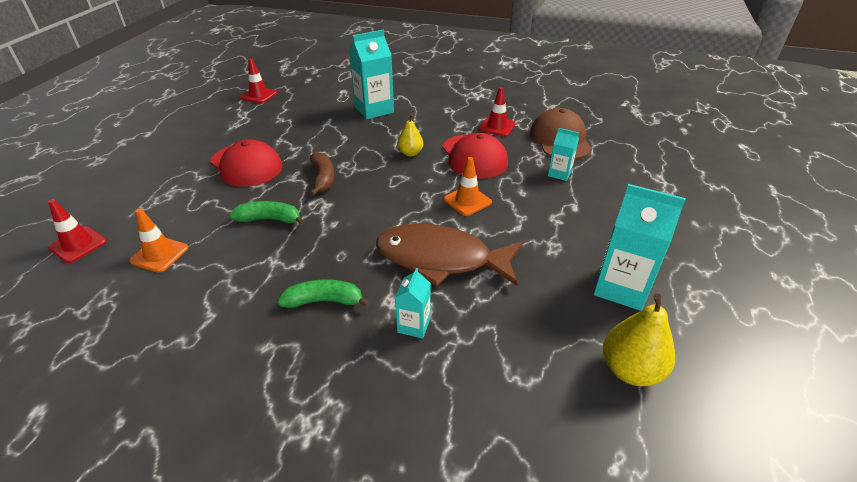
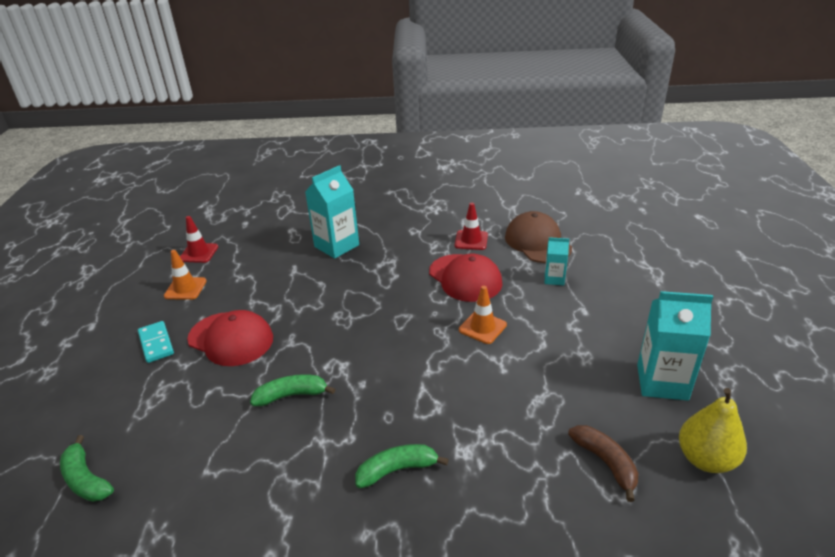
camera: 15 degrees left, 5 degrees down
(78, 245) = (86, 479): red traffic cone -> green banana
(159, 254) = (190, 466): orange traffic cone -> orange traffic cone (185, 288)
(187, 156) = (156, 343): none -> turquoise domino
(323, 179) = (324, 336): brown banana -> brown banana (605, 463)
(410, 153) = (400, 287): yellow pear -> none
(414, 325) = (497, 470): turquoise carton -> none
(441, 259) = (488, 395): brown fish -> none

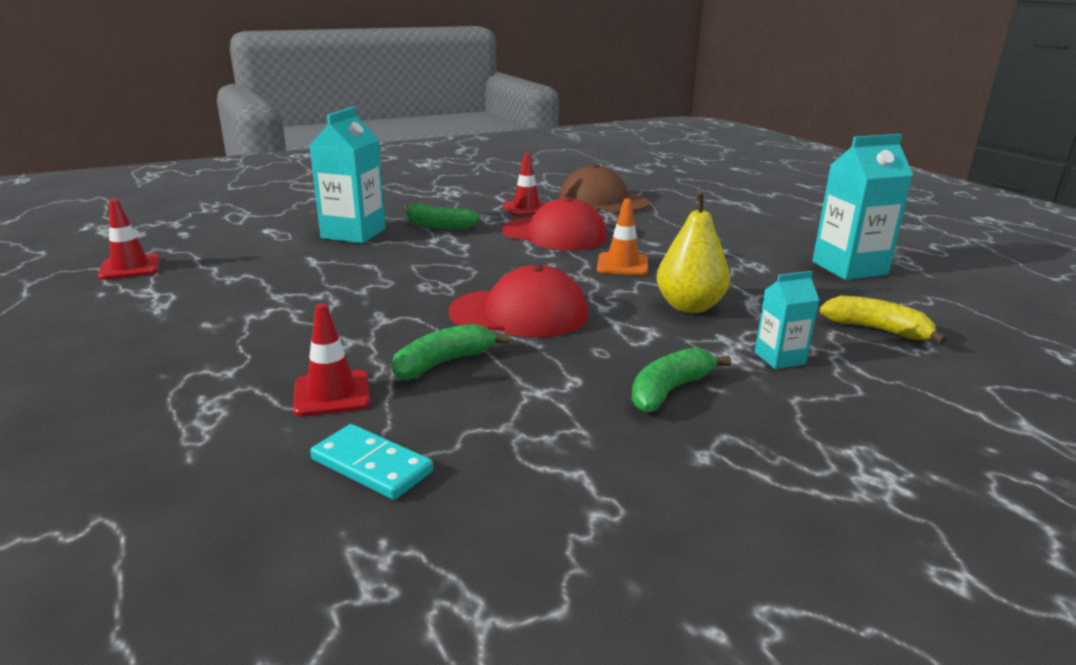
camera: 30 degrees left, 10 degrees down
(86, 479) = (161, 537): green banana -> green banana (439, 225)
(156, 343) = (146, 362): turquoise domino -> turquoise domino (371, 466)
(185, 288) = (143, 302): orange traffic cone -> none
(219, 402) = (332, 394): none -> red traffic cone
(231, 339) = (281, 333): red cap -> red cap (519, 313)
(554, 279) = (654, 221): turquoise carton -> turquoise carton (779, 358)
(605, 463) = (877, 330): brown banana -> yellow banana
(705, 459) = (955, 307): yellow pear -> yellow pear (689, 306)

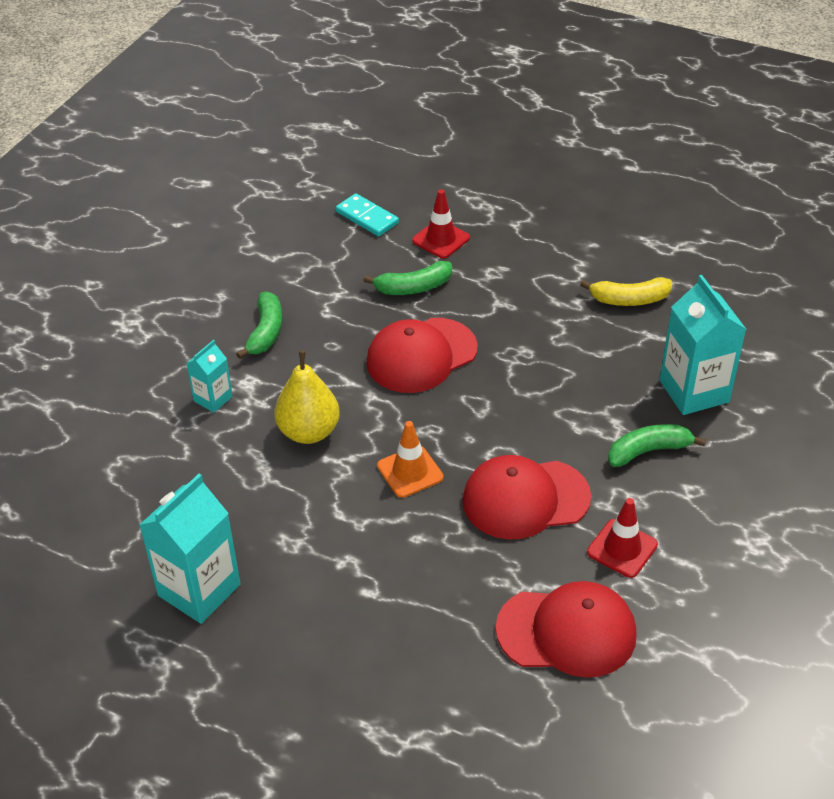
camera: 145 degrees right, 20 degrees up
(130, 267) = (750, 258): red traffic cone -> none
(371, 466) = (367, 217): turquoise domino -> turquoise domino turned 45 degrees clockwise
(443, 363) = (413, 287): green banana -> green banana turned 60 degrees clockwise
(603, 201) = (567, 631): brown cap -> red cap
(877, 330) = (152, 475): yellow banana -> yellow banana (629, 299)

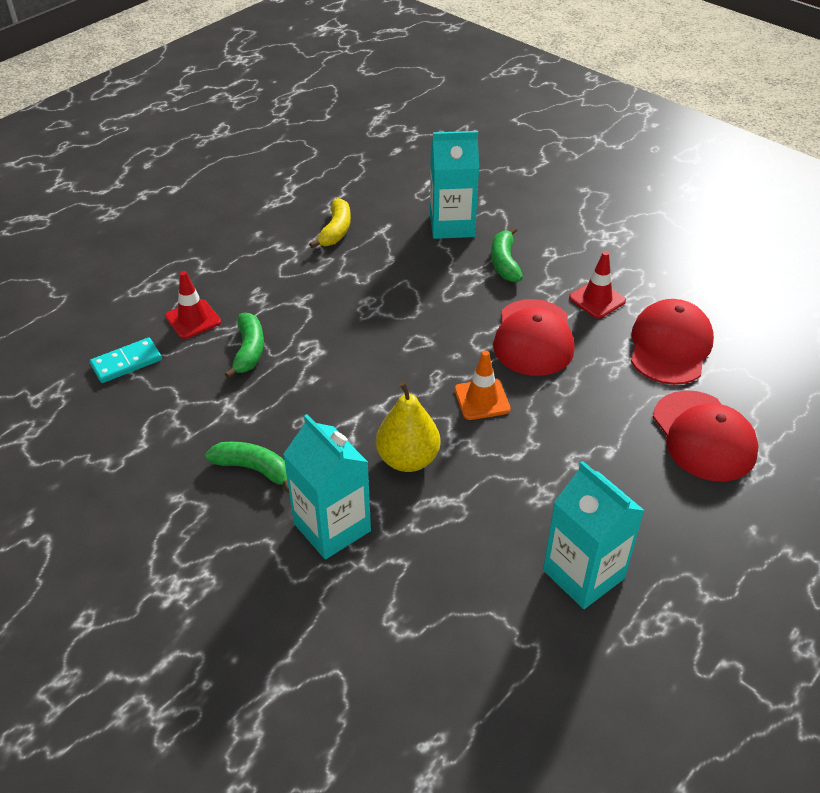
camera: 75 degrees left, 0 degrees up
(213, 399) = (332, 527): turquoise carton -> turquoise carton, size x1.87
(421, 356) = (342, 364): red cap -> red cap (703, 436)

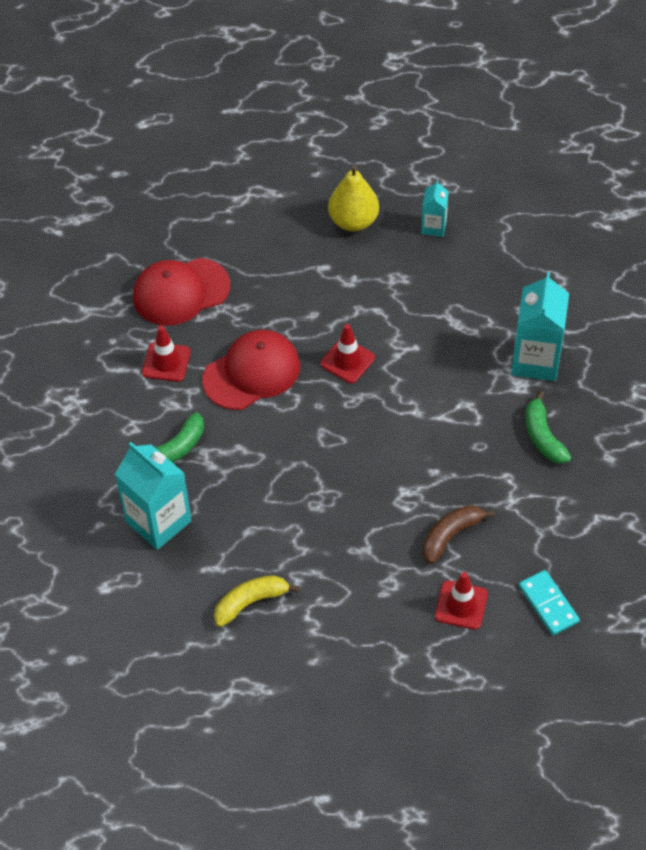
camera: 130 degrees left, 10 degrees up
(126, 362) = (548, 604): turquoise domino -> turquoise domino turned 45 degrees clockwise
(249, 351) = (451, 535): green banana -> brown banana
(408, 459) = (443, 362): yellow pear -> yellow pear (353, 221)
(482, 399) = (347, 361): orange traffic cone -> red traffic cone
(583, 574) = (433, 227): turquoise carton -> turquoise carton, size x0.54
(703, 436) = (258, 230): red cap -> none

